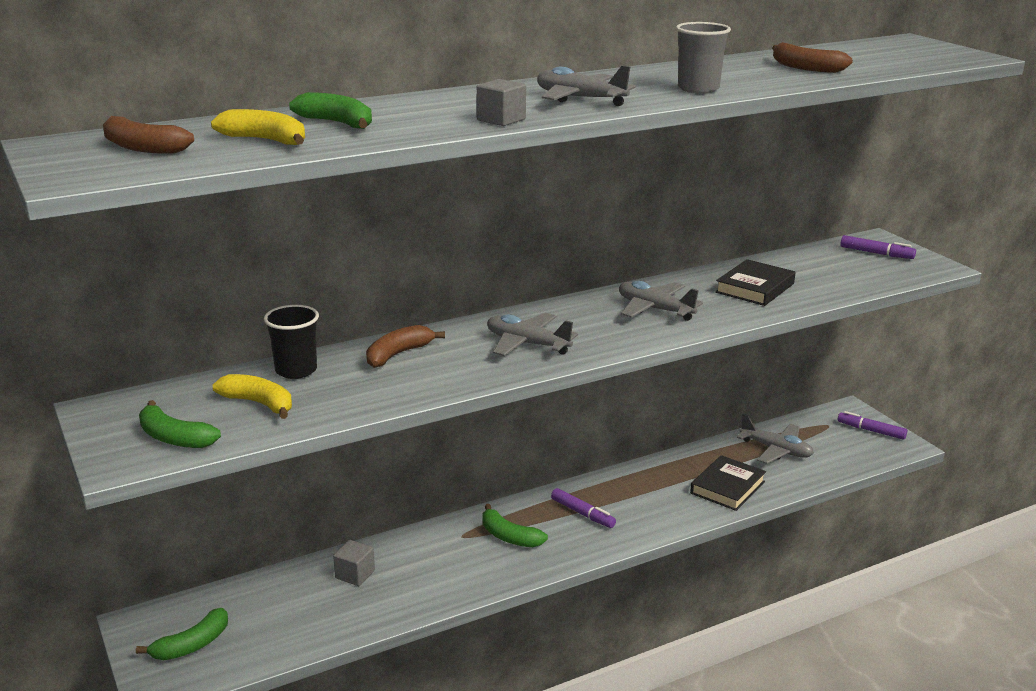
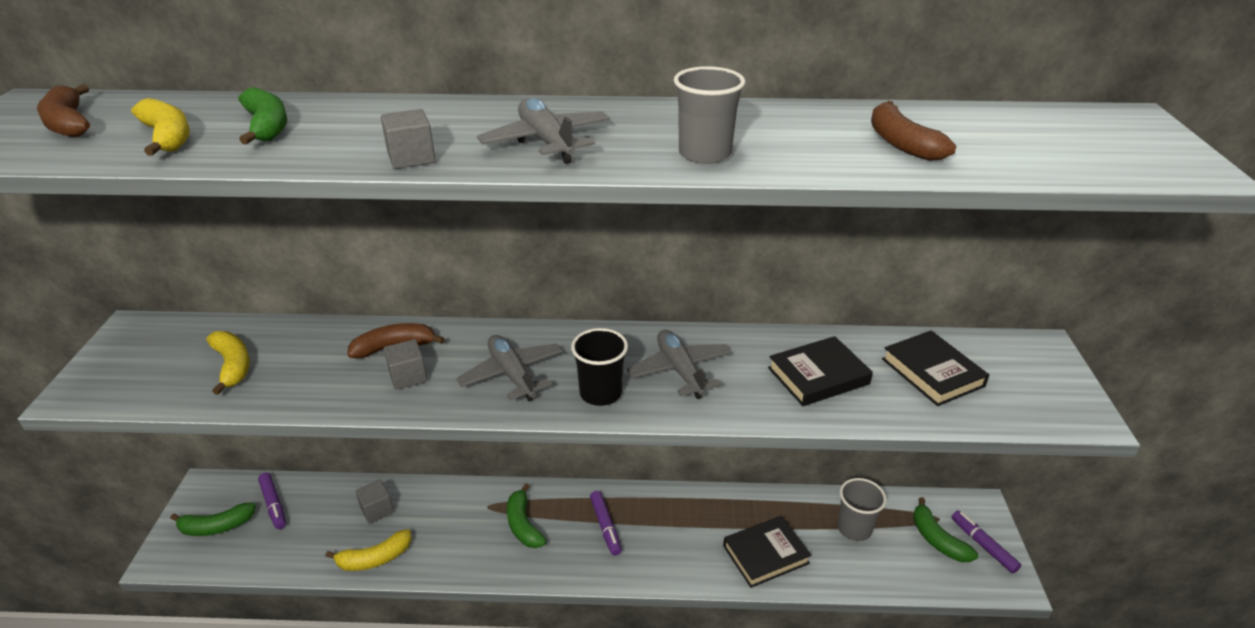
camera: 30 degrees right, 10 degrees up
(174, 438) = (136, 381): green banana -> green banana (937, 539)
(296, 370) = (300, 337): black cup -> black cup (600, 393)
(394, 607) = (375, 558): none -> yellow banana
(439, 367) = (408, 376): none -> grey cube
(776, 450) = (854, 528): grey plane -> grey cup
(825, 268) = (932, 372): none -> black book
(876, 253) = (1020, 369): purple marker -> purple marker (274, 504)

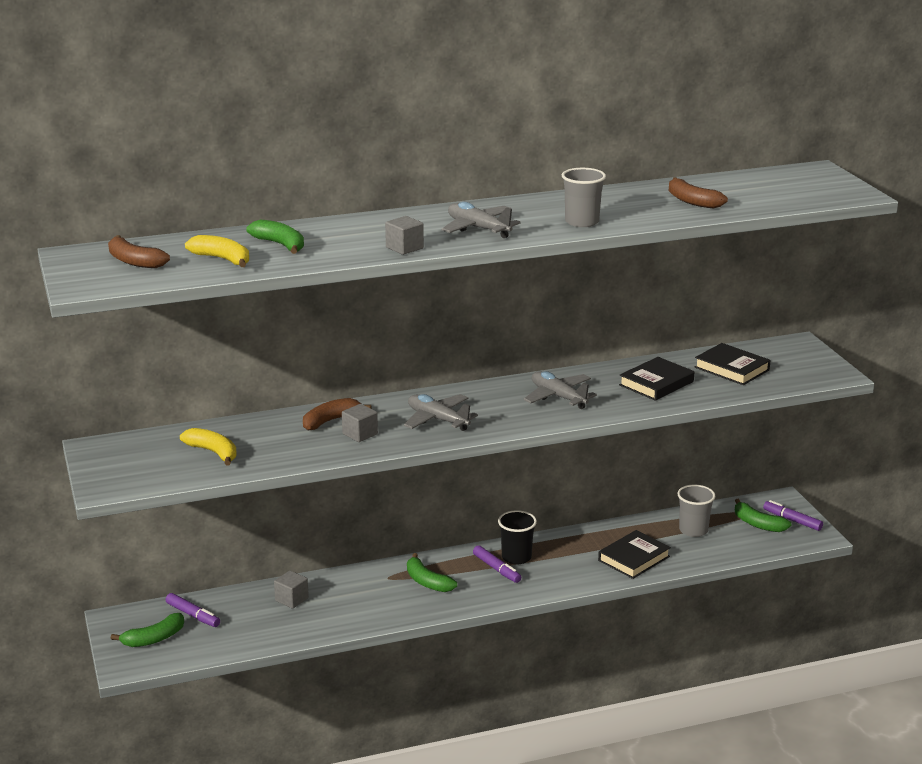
camera: 20 degrees left, 10 degrees down
(375, 558) = (317, 627): yellow banana -> none
(600, 393) = (511, 418): black cup -> black cup (516, 557)

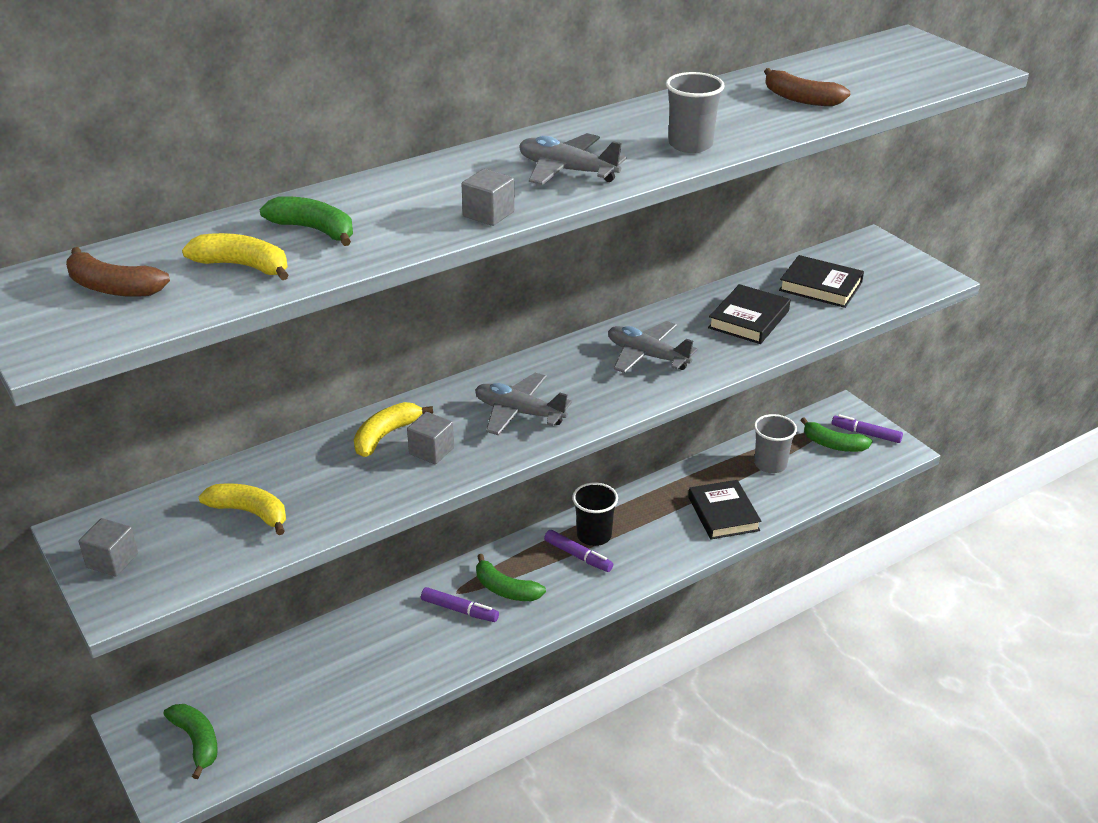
camera: 15 degrees left, 10 degrees up
(154, 638) = (197, 741): green banana -> green banana turned 75 degrees counterclockwise
(193, 615) = (236, 694): purple marker -> purple marker (459, 610)
(291, 599) = (352, 646): grey cube -> grey cube (112, 561)
(331, 421) = (385, 435): brown banana -> yellow banana
(634, 558) = (723, 514): black book -> black book turned 45 degrees counterclockwise

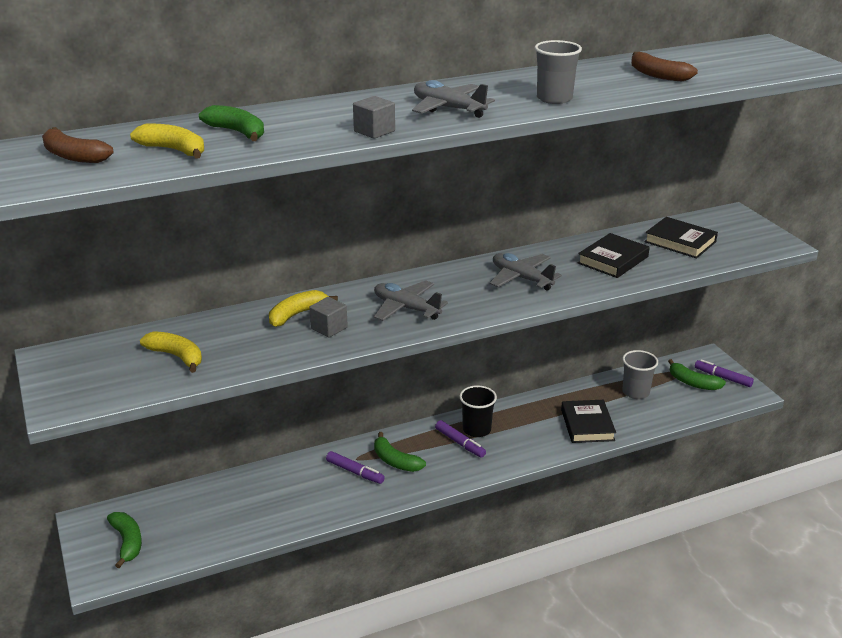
camera: 10 degrees right, 5 degrees down
(112, 561) = (64, 378): grey cube -> none

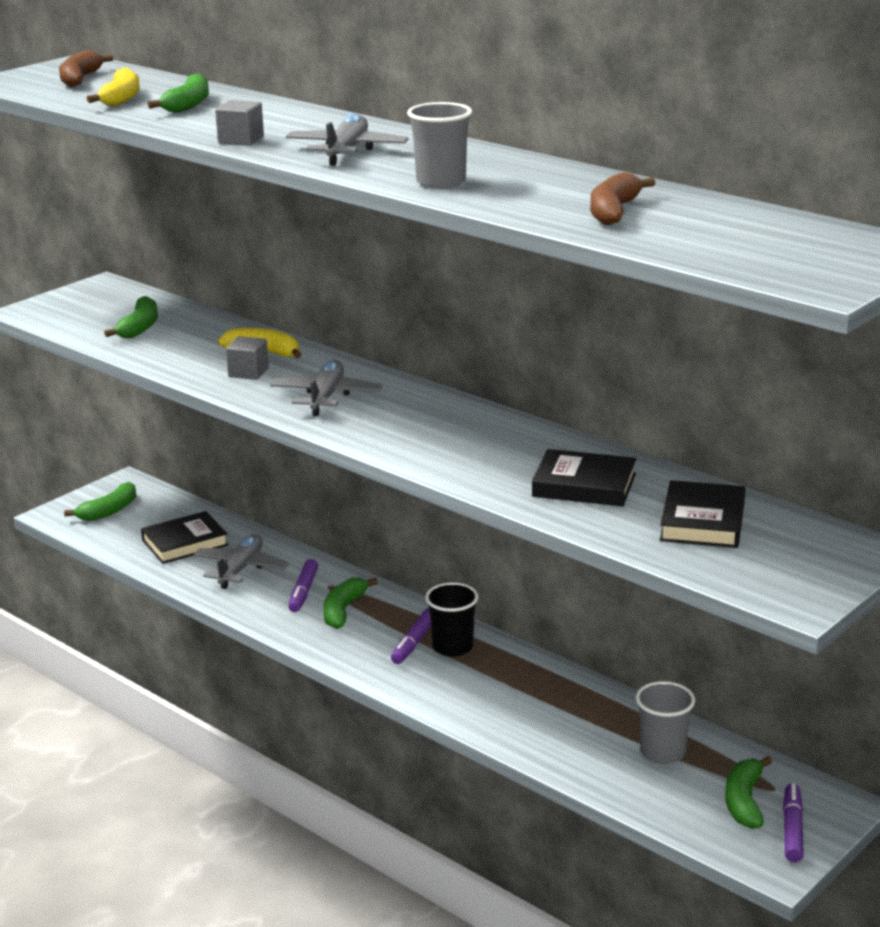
camera: 65 degrees right, 5 degrees down
(176, 356) = (139, 327): yellow banana -> green banana
(521, 278) = (465, 440): grey plane -> grey plane (241, 569)
(587, 425) = (539, 728): black book -> black book (185, 543)

